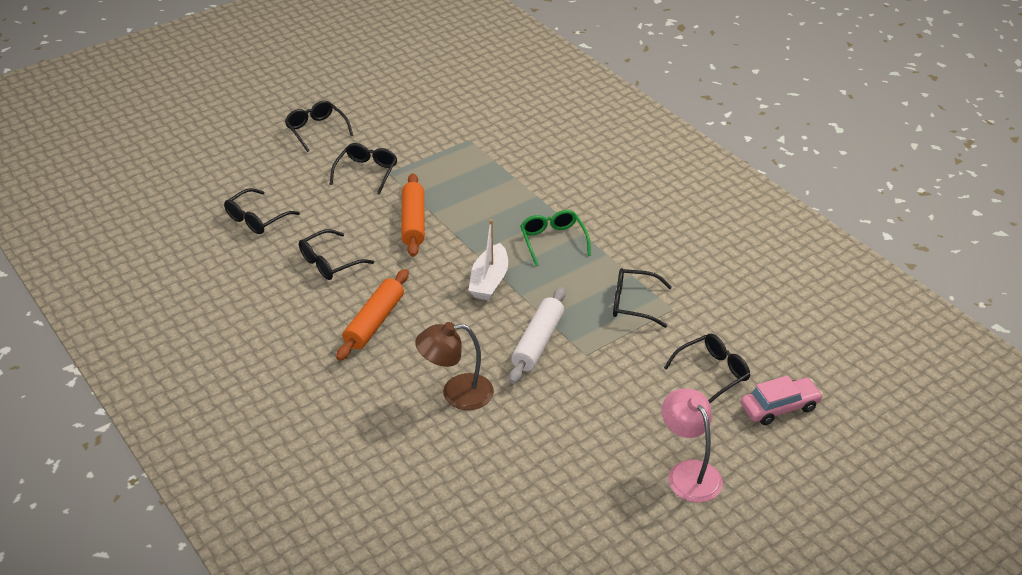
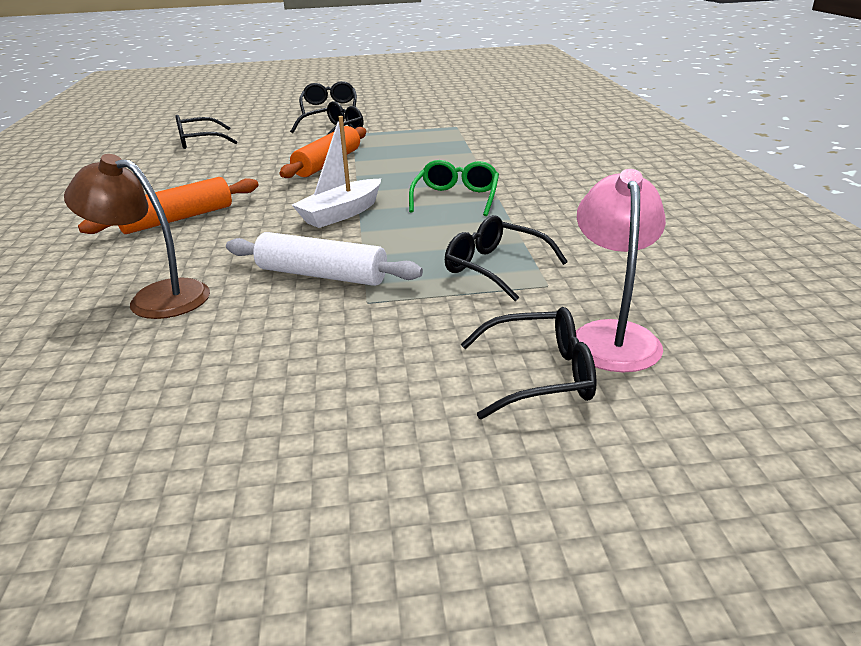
camera: 30 degrees right, 10 degrees down
(329, 263) = (210, 174): black glasses -> none
(538, 342) = (322, 275): white rolling pin -> white rolling pin turned 60 degrees clockwise
(689, 472) = (339, 520): pink lamp -> pink lamp (612, 335)
(779, 407) = (632, 468): pink car -> none

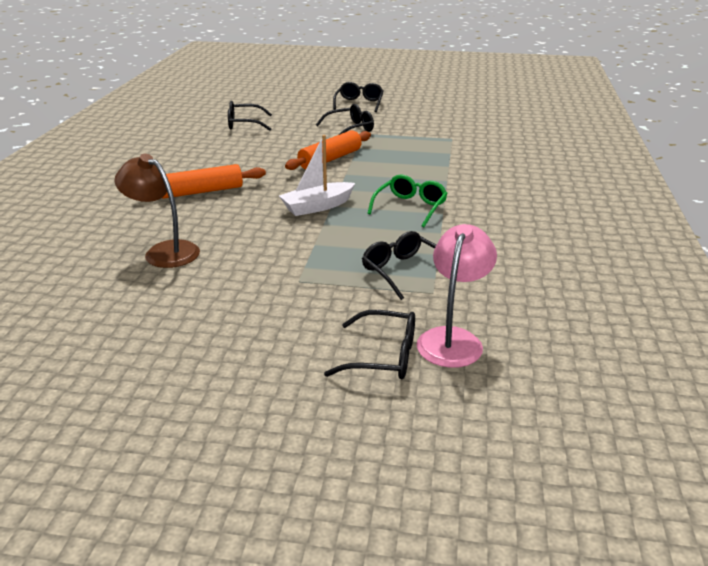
camera: 15 degrees right, 0 degrees up
(322, 275) = (279, 254): white rolling pin -> none

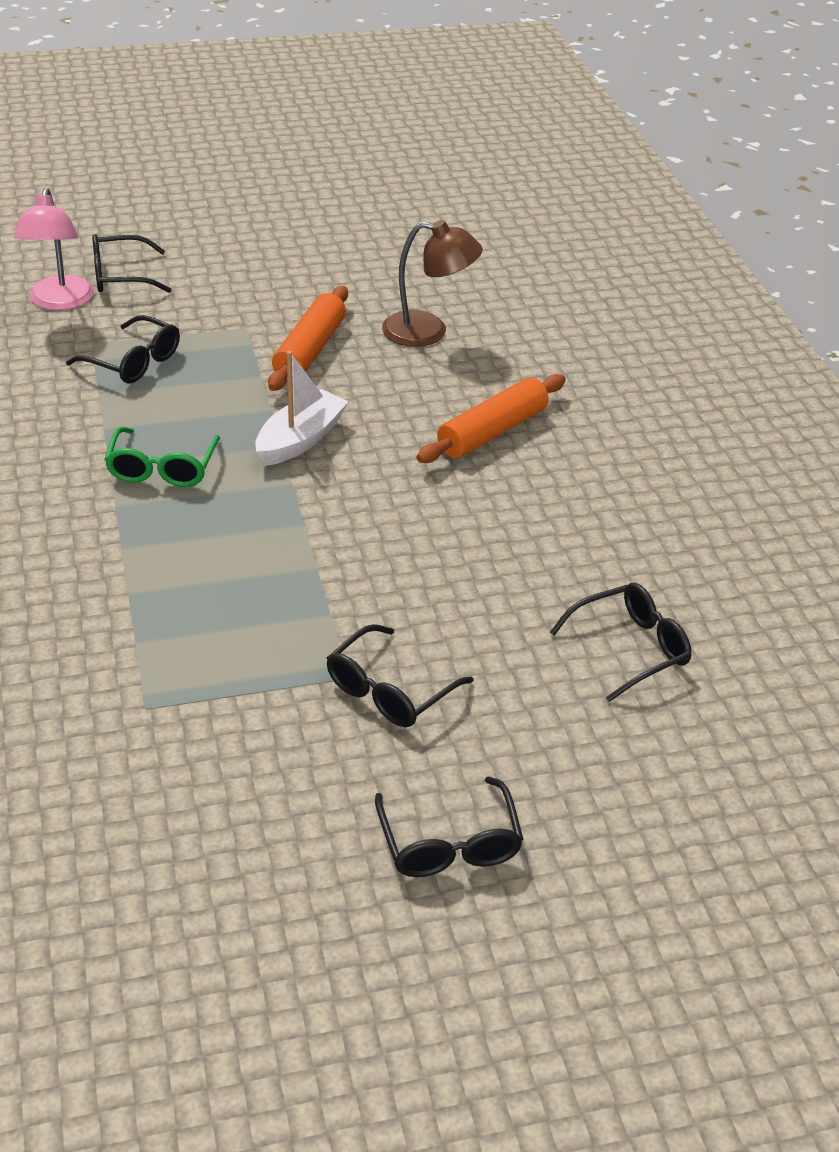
camera: 155 degrees right, 10 degrees up
(330, 159) = (358, 562): orange rolling pin -> orange rolling pin (310, 350)

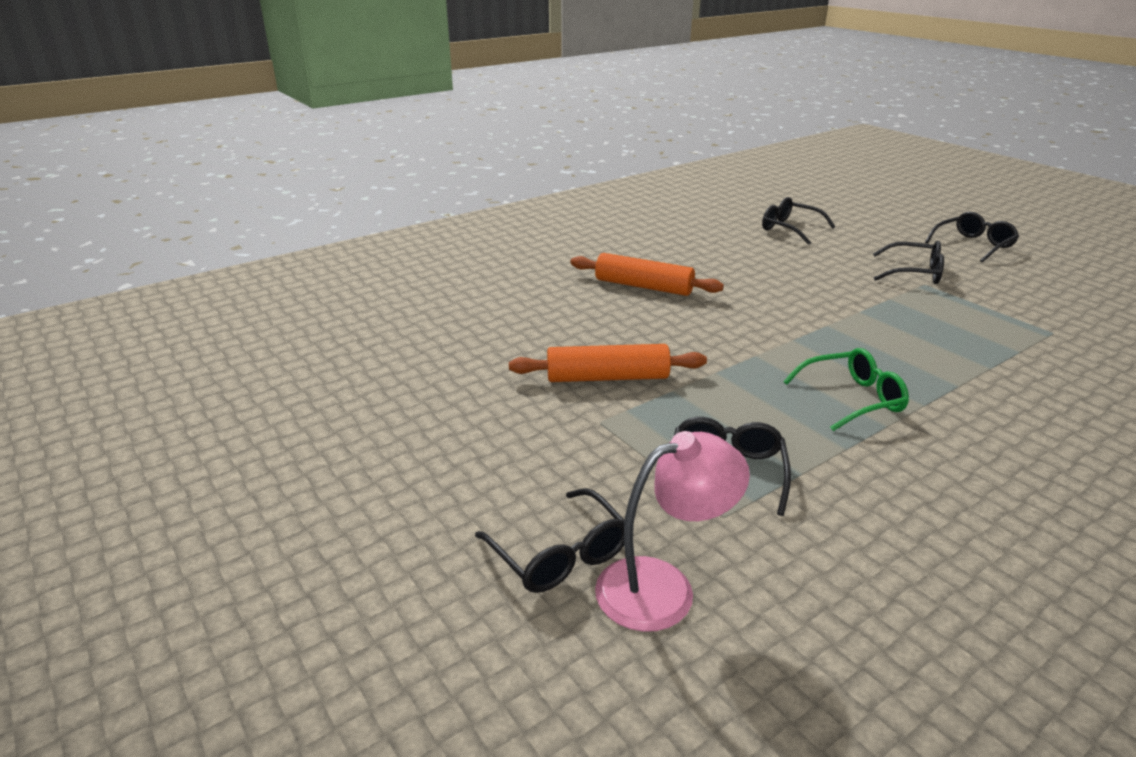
camera: 110 degrees left, 10 degrees down
(300, 439) = (738, 350): white boat -> none
(428, 332) = (528, 332): brown lamp -> none

